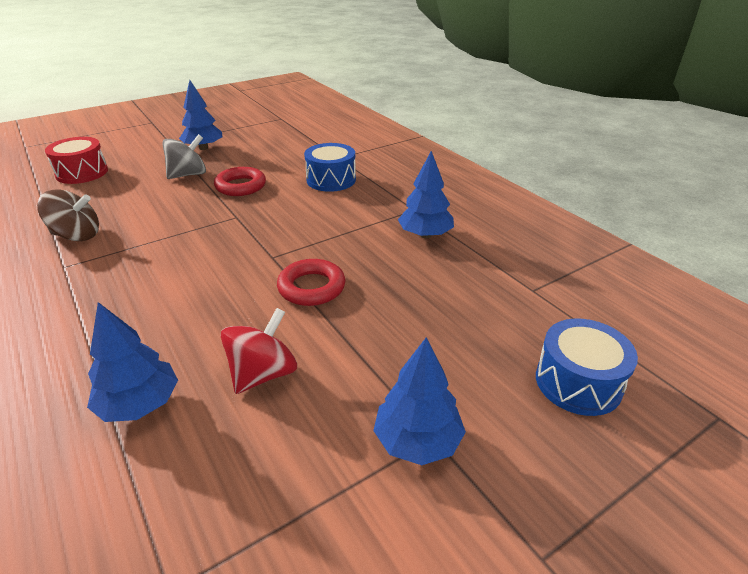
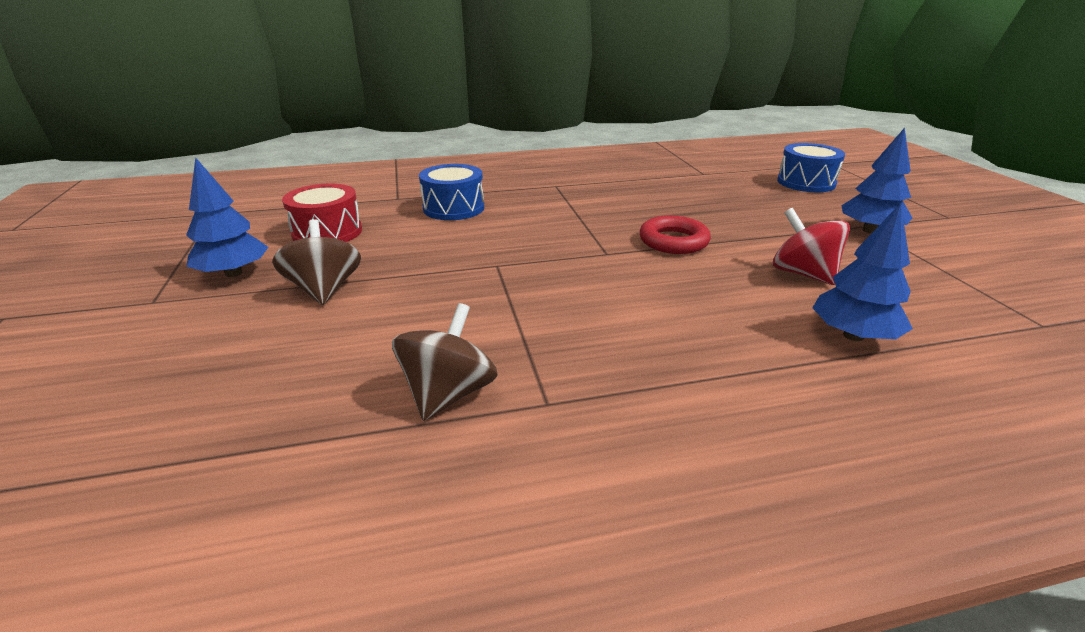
camera: 70 degrees left, 5 degrees down
(82, 173) = (159, 401): red drum -> red drum (327, 232)
(188, 175) = (324, 290): grey spinning top -> brown spinning top
(240, 186) = (411, 256): red ring -> none
(425, 235) = (605, 189): blue tree -> none

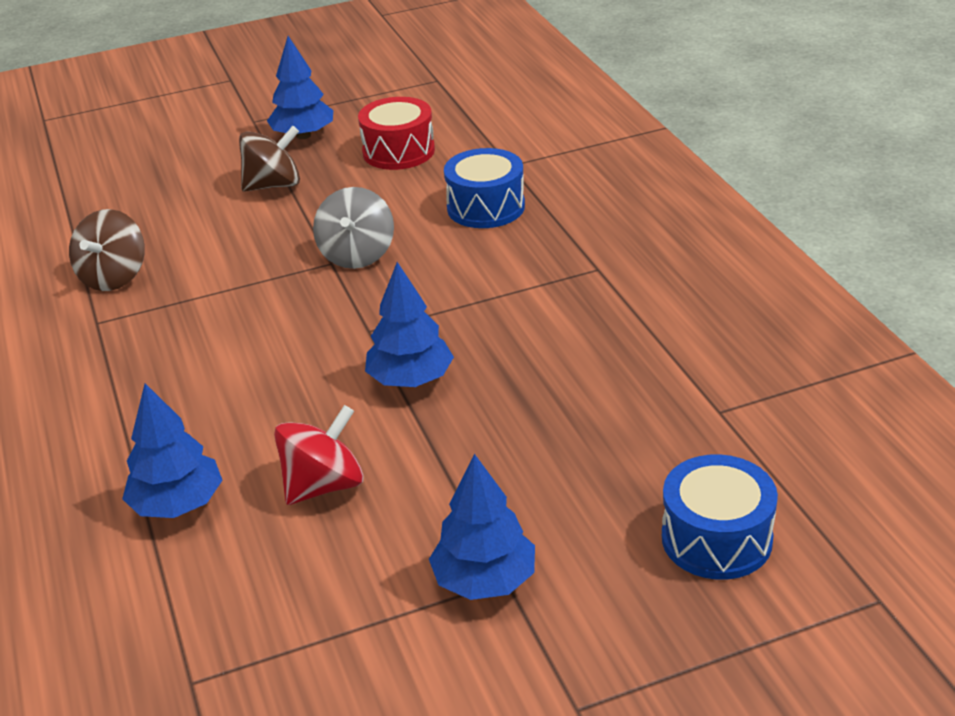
camera: 85 degrees right, 5 degrees up
(448, 394) = (114, 277): brown spinning top -> brown spinning top turned 90 degrees clockwise
(491, 254) = (357, 255): none -> grey spinning top
(673, 241) = (411, 380): red ring -> blue tree

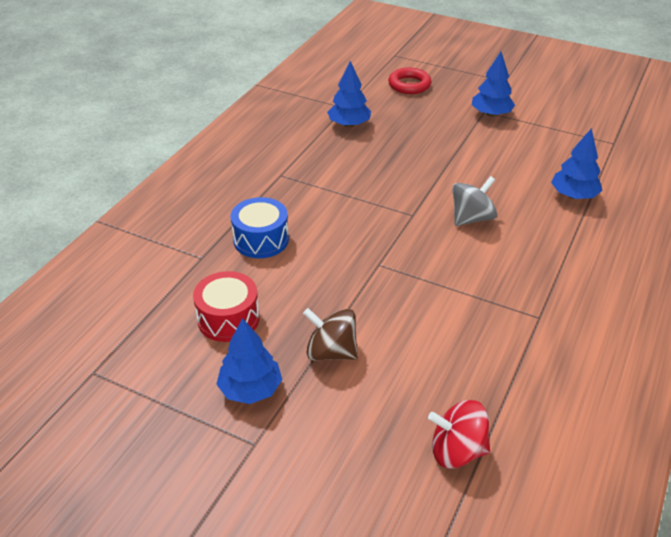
camera: 135 degrees left, 5 degrees up
(114, 277) = (502, 346): brown spinning top -> none
(324, 485) = (509, 168): red spinning top -> red spinning top (457, 451)
(357, 255) = (360, 259): grey spinning top -> grey spinning top (471, 218)
(411, 380) = (426, 182): blue tree -> blue tree (349, 124)
(716, 539) = (409, 85): blue drum -> red ring

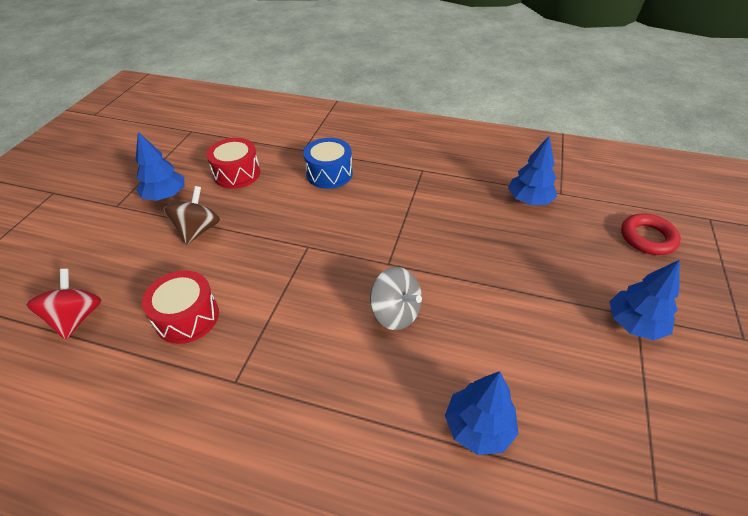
camera: 80 degrees right, 5 degrees up
(464, 353) = (187, 317): none -> red drum

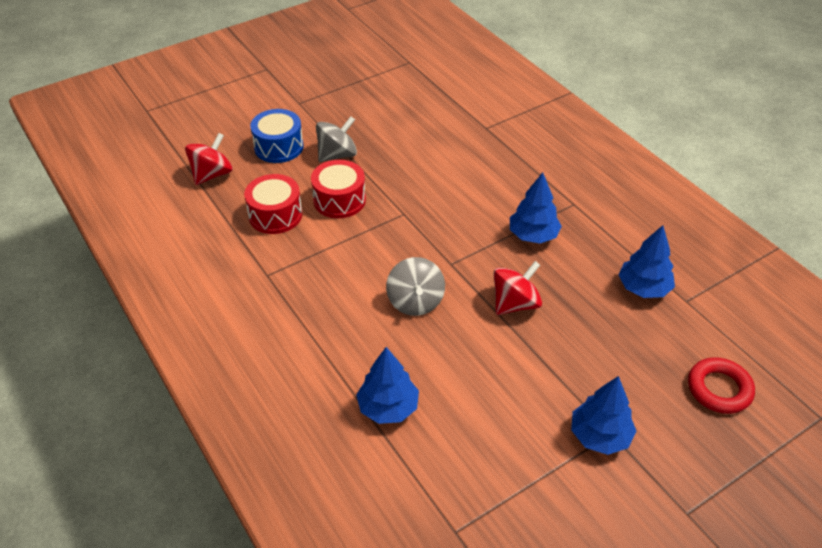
camera: 40 degrees right, 0 degrees up
(165, 196) = (339, 113): blue tree -> blue tree (533, 235)
(198, 230) = (337, 155): brown spinning top -> grey spinning top
(237, 174) = (409, 122): red drum -> red drum (339, 200)
(329, 174) = (485, 162): blue drum -> blue drum (279, 147)
(467, 264) = (515, 303): none -> red spinning top

